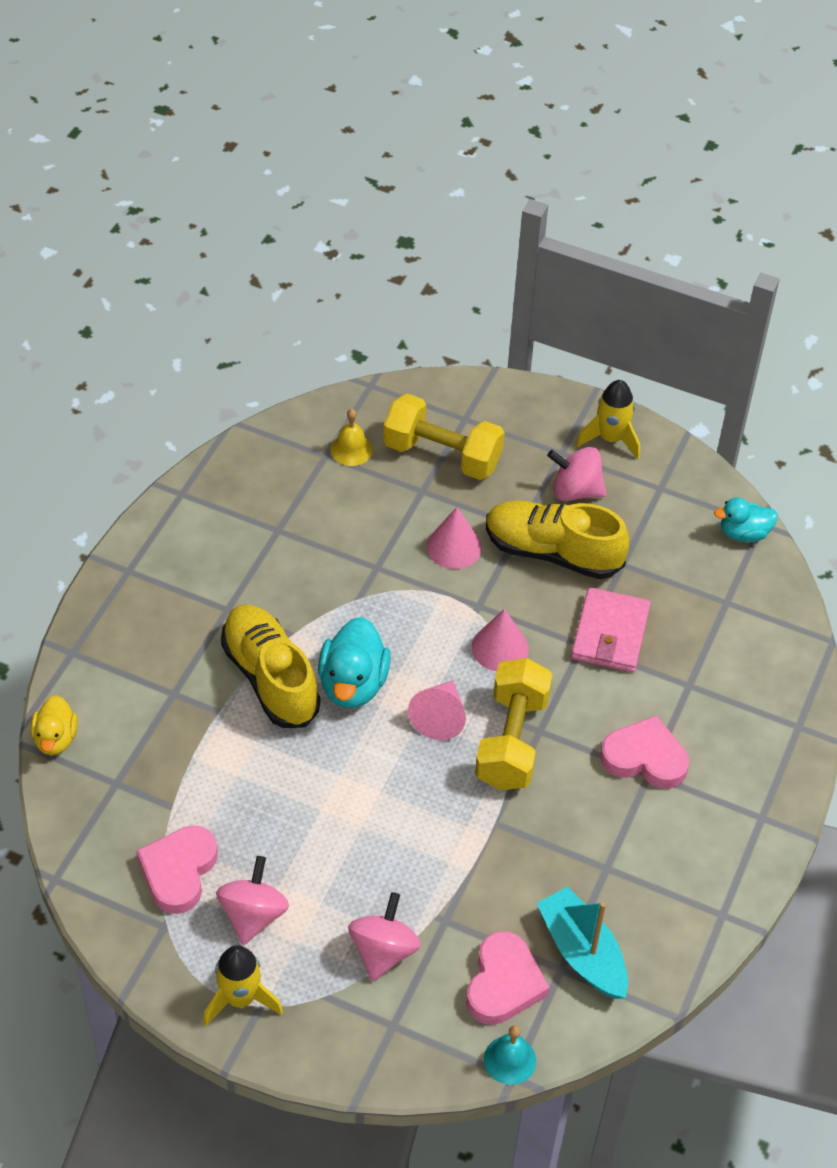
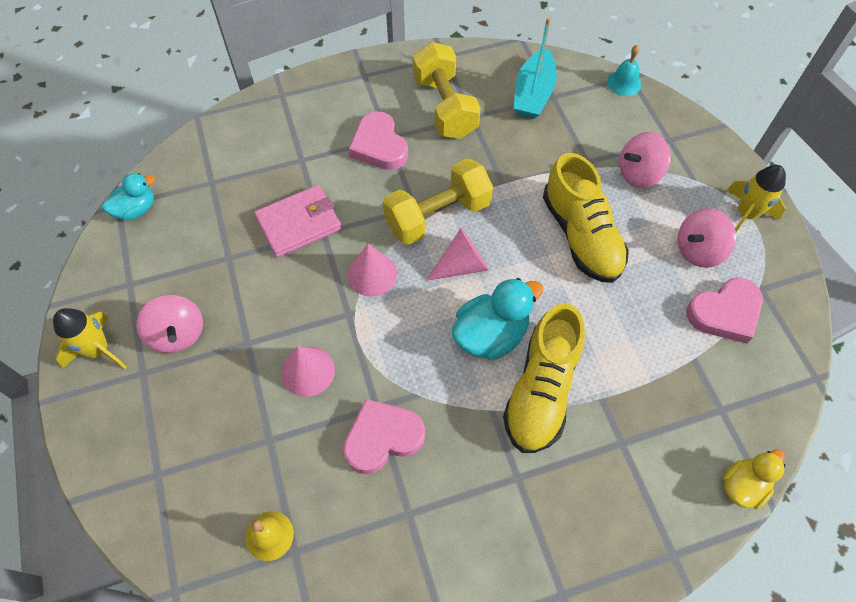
camera: 130 degrees left, 10 degrees up
(442, 455) = (216, 457): yellow dumbbell -> yellow dumbbell (445, 107)
(503, 983) = (589, 112): pink heart -> pink heart (382, 438)
(552, 552) = (255, 305): yellow shoe -> yellow shoe (581, 236)
(743, 533) = (136, 209): turquoise duck -> turquoise duck turned 75 degrees counterclockwise

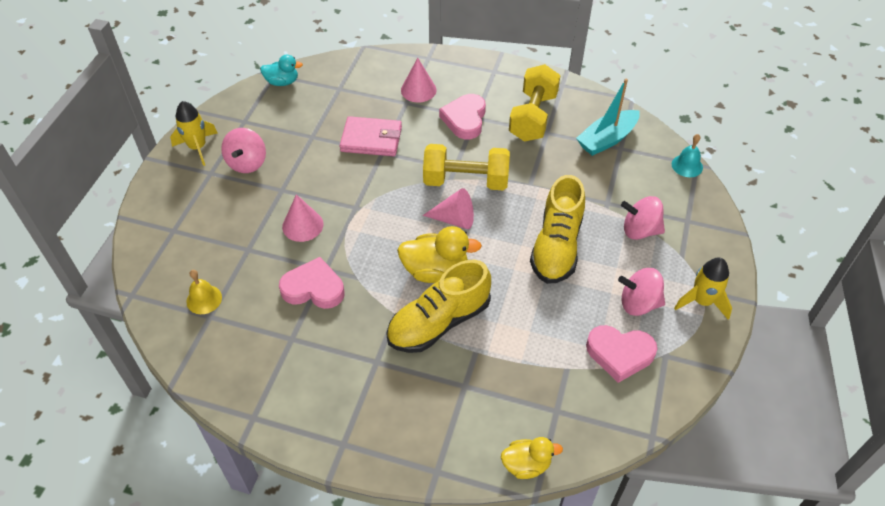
camera: 35 degrees right, 10 degrees down
(372, 274) = (391, 193): pink cone -> pink cone (418, 90)
(490, 335) = (435, 270): turquoise duck -> yellow duck

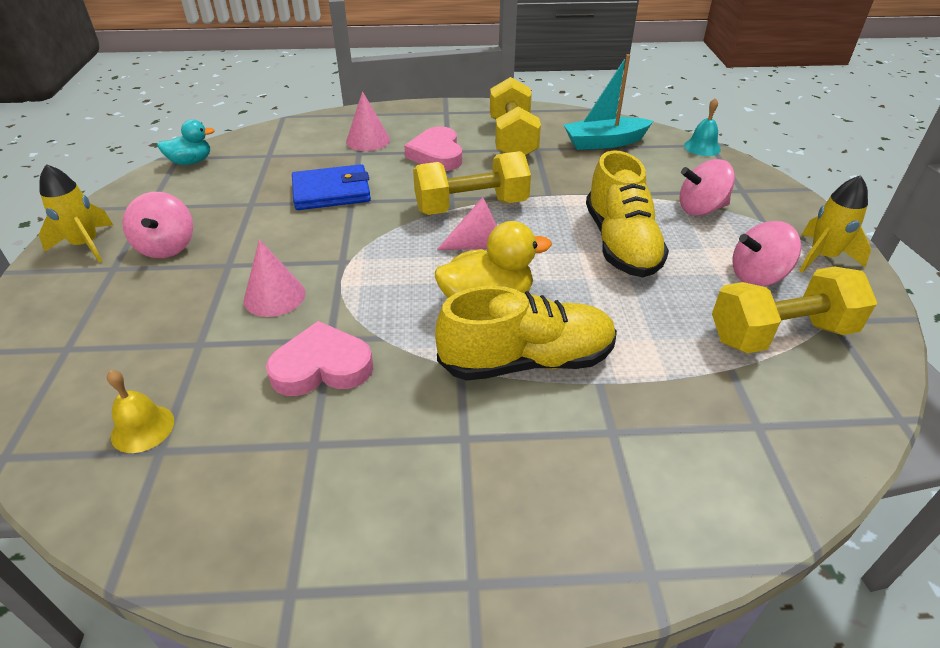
camera: 20 degrees left, 10 degrees down
(371, 139) = (331, 192): pink wallet -> blue wallet
(439, 322) = (527, 361): yellow shoe -> yellow shoe turned 135 degrees counterclockwise
(526, 465) = (774, 515): yellow duck -> none
(607, 139) = (604, 142): turquoise boat -> turquoise boat turned 45 degrees clockwise
(619, 354) = (780, 334): pink heart -> yellow dumbbell

